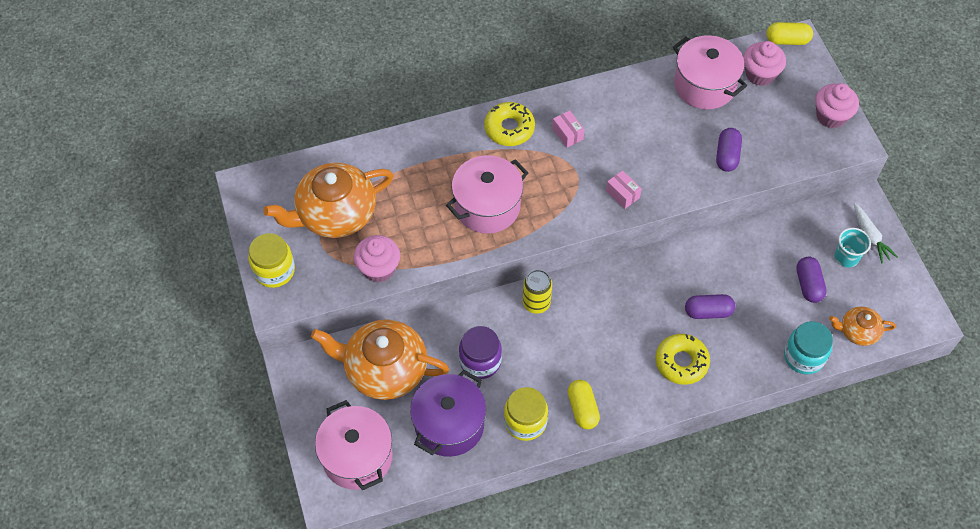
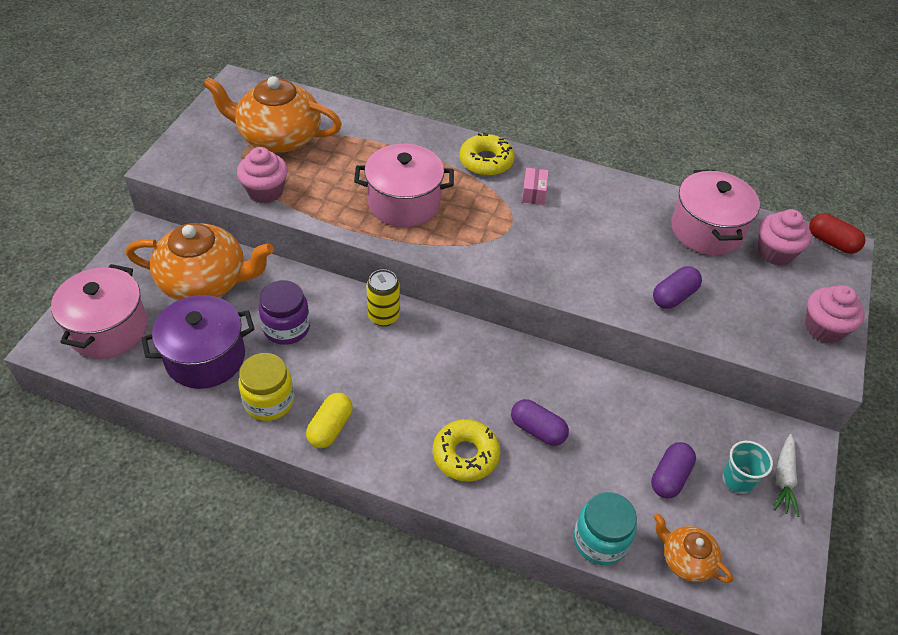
camera: 35 degrees right, 10 degrees down
(274, 270) = (188, 145): yellow jar -> none
(384, 369) = (205, 281): orange teapot -> orange teapot turned 135 degrees clockwise
(622, 194) = (536, 265): pink box -> none
(787, 40) = (831, 242): yellow capsule -> red capsule

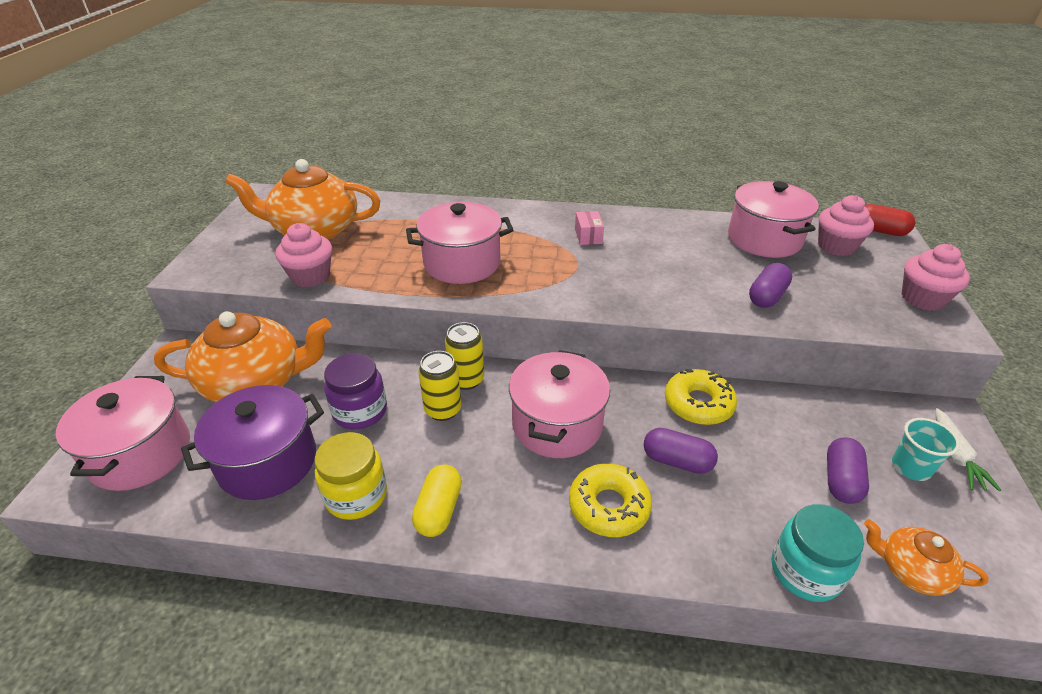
camera: 10 degrees left, 10 degrees down
(356, 341) = (443, 410): none -> yellow can
(448, 375) = (557, 424): none -> pink pot
(486, 161) = (531, 219): yellow donut -> yellow donut (698, 404)

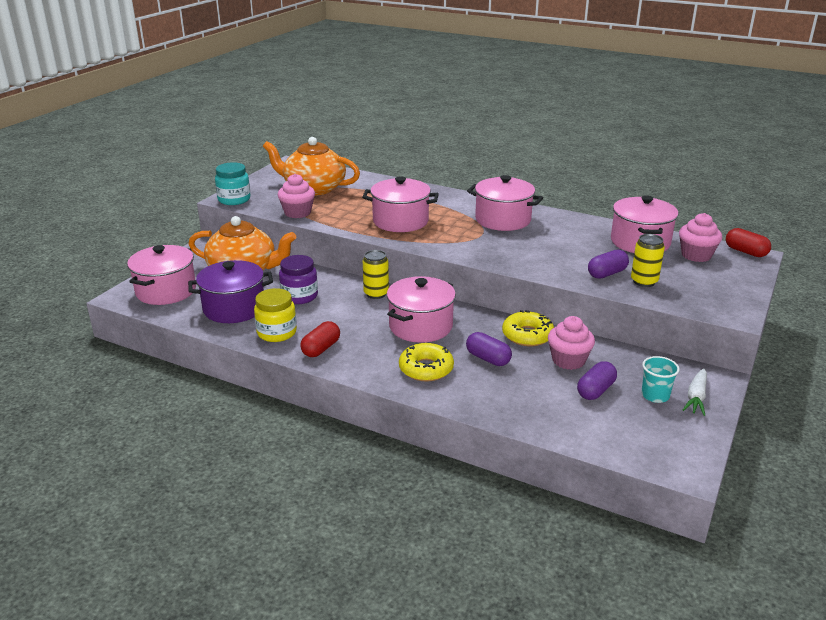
camera: 20 degrees right, 10 degrees down
(439, 510) = (321, 349): yellow capsule -> red capsule
(443, 410) = (351, 305): yellow can -> yellow can (644, 281)
(588, 236) = (503, 220): pink box -> pink pot
(805, 571) = (529, 422): turquoise jar -> turquoise jar (234, 199)
(911, 570) = (602, 437): orange teapot -> none
(922, 298) = (732, 295): pink cupcake -> pink cupcake (568, 360)

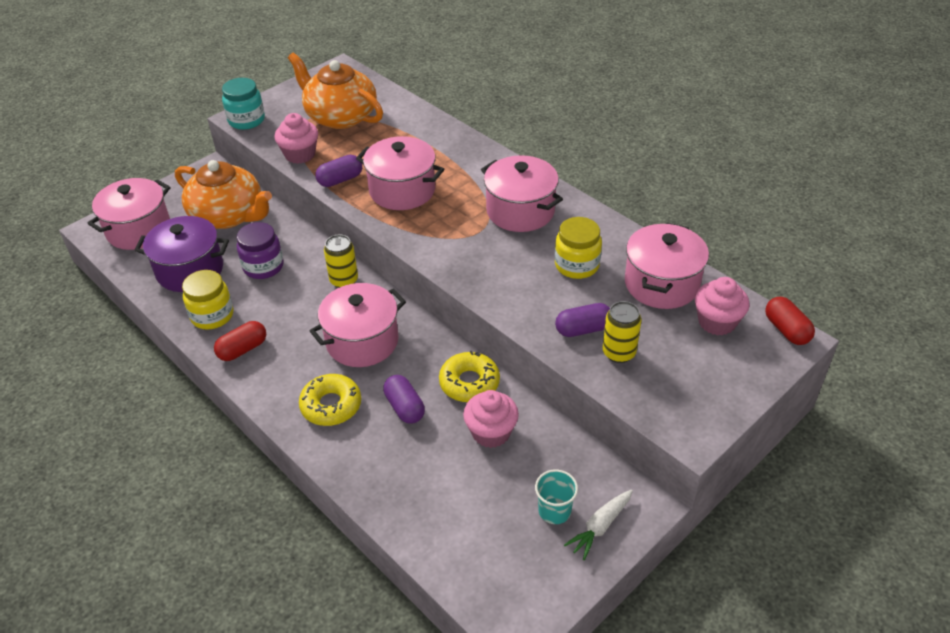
camera: 20 degrees right, 15 degrees up
(571, 242) = (577, 265): none -> yellow jar
(595, 390) = (492, 485): purple capsule -> purple capsule (340, 180)

